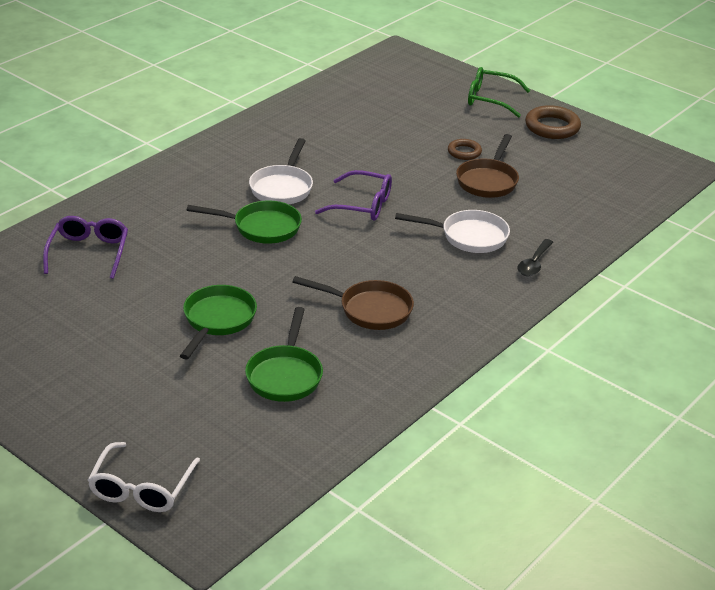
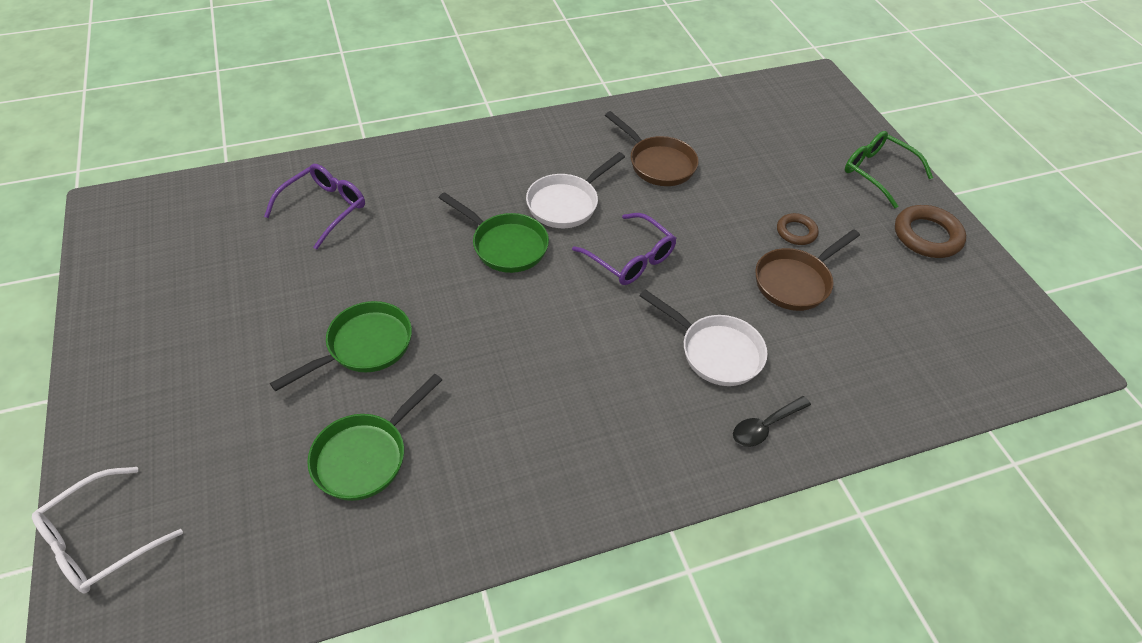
camera: 30 degrees right, 15 degrees up
(370, 310) = (526, 406): brown pan -> brown pan (658, 163)

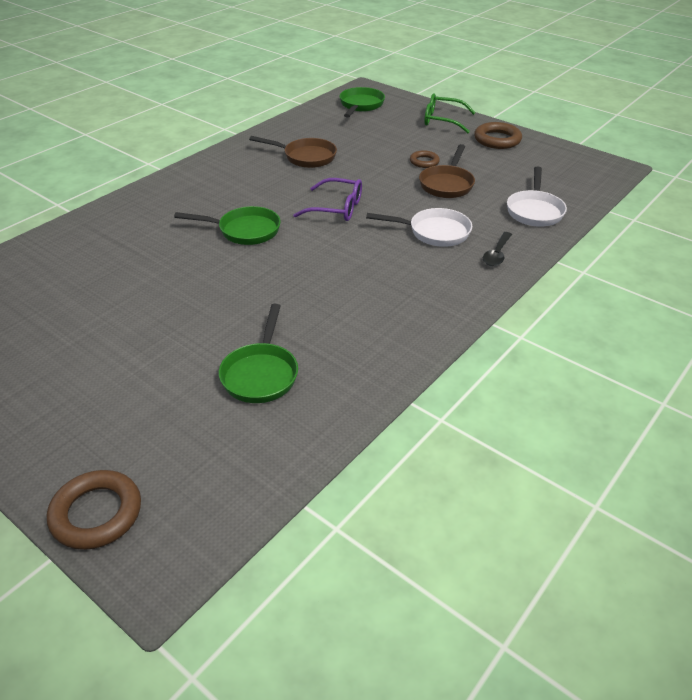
camera: 30 degrees left, 10 degrees down
(100, 540) = (96, 513): white glasses -> brown ring
(325, 208) = (81, 259): purple glasses -> none
(364, 346) = (196, 320): green pan -> green pan (360, 105)
(566, 203) = (265, 196): white pan -> white pan (534, 211)

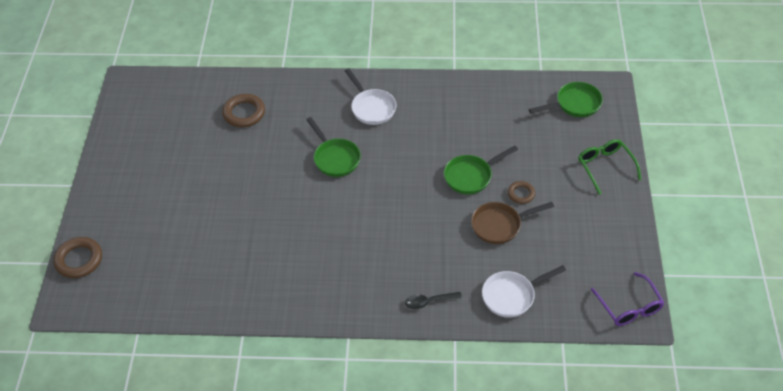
camera: 55 degrees right, 10 degrees up
(261, 374) = (212, 256): green pan -> green pan (471, 176)
(306, 157) = (457, 126): brown pan -> none
(337, 208) = (405, 185): purple glasses -> purple glasses (629, 307)
(434, 232) = (425, 253): white pan -> white pan (372, 108)
(497, 140) = (608, 218): brown ring -> brown ring (244, 113)

